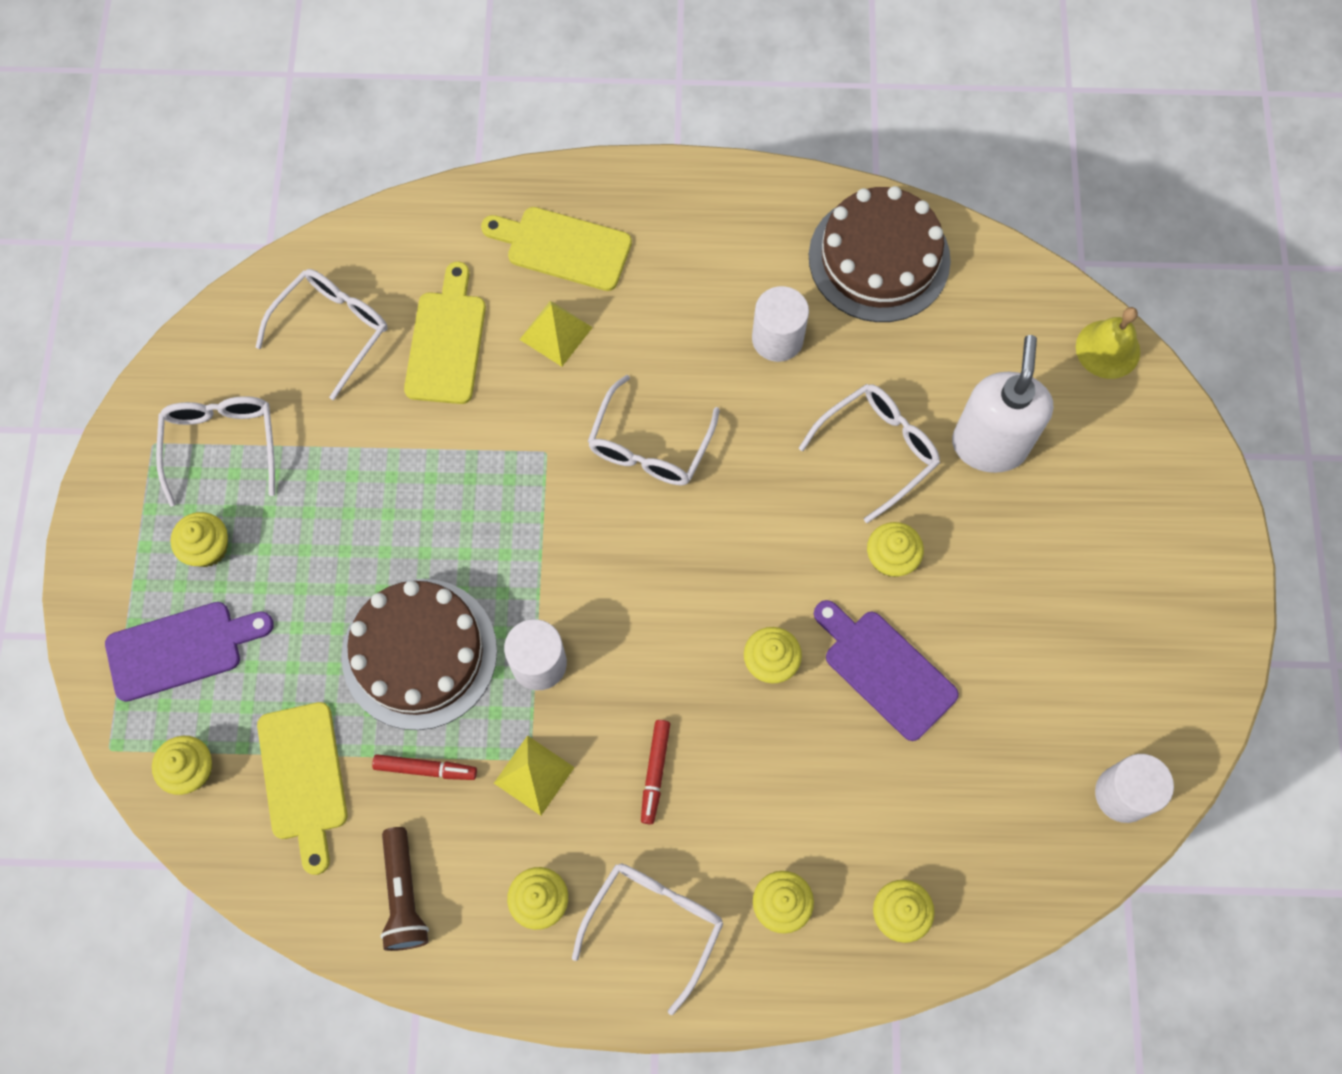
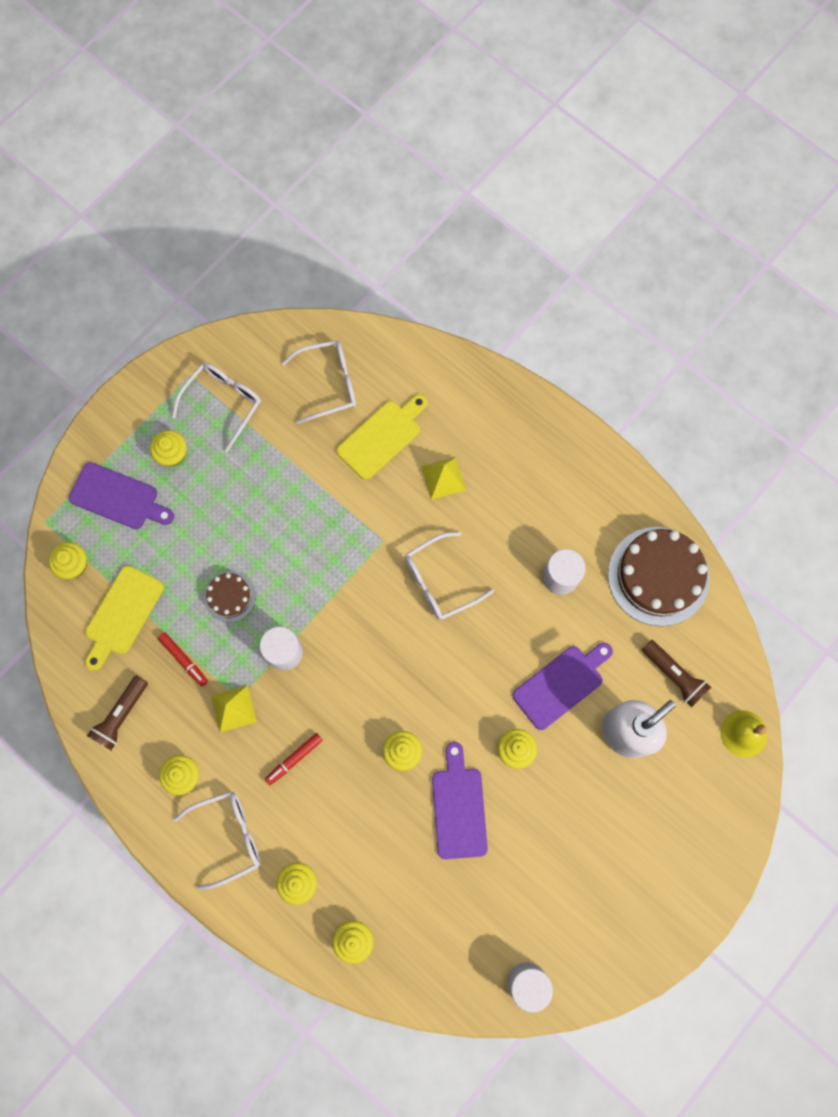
camera: 40 degrees right, 5 degrees up
(419, 653) = (230, 596): brown cake -> brown cake, size x0.51
(563, 248) = (487, 432): yellow cutting board -> none
(878, 449) = (561, 684): white glasses -> purple cutting board
(985, 347) = (673, 675): none -> brown flashlight

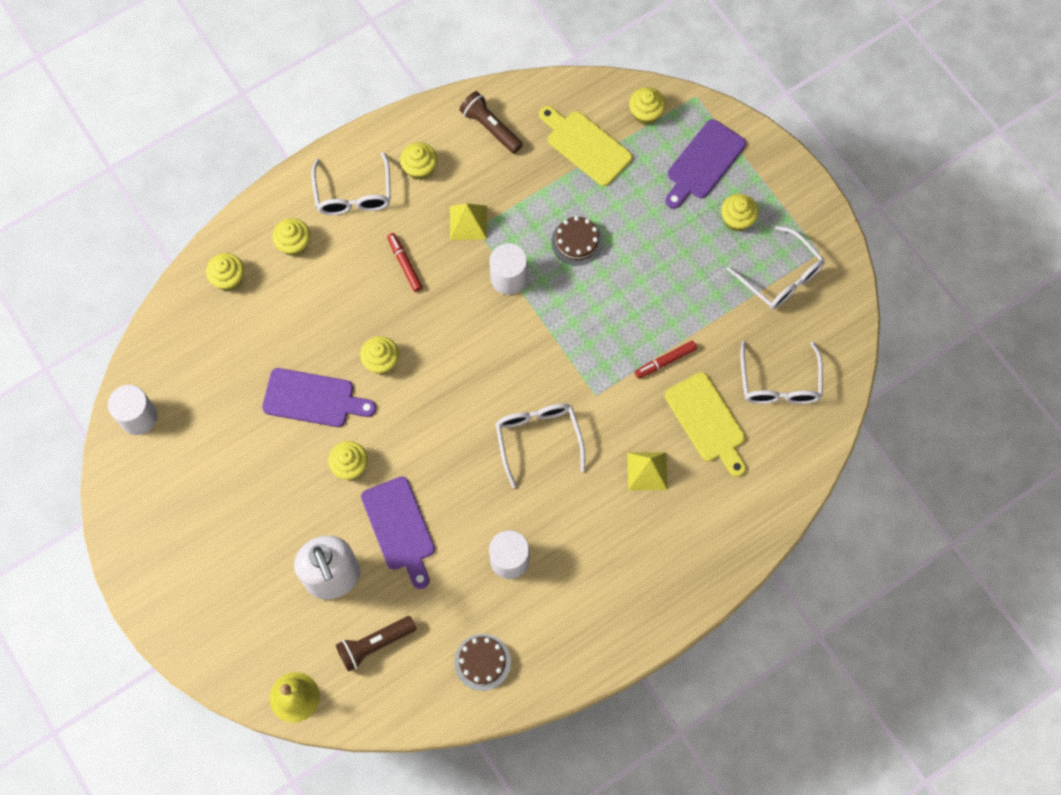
camera: 105 degrees right, 5 degrees down
(183, 660) = (527, 189): red marker -> red marker (665, 361)
(658, 576) = (482, 662): brown cake -> brown cake, size x0.51

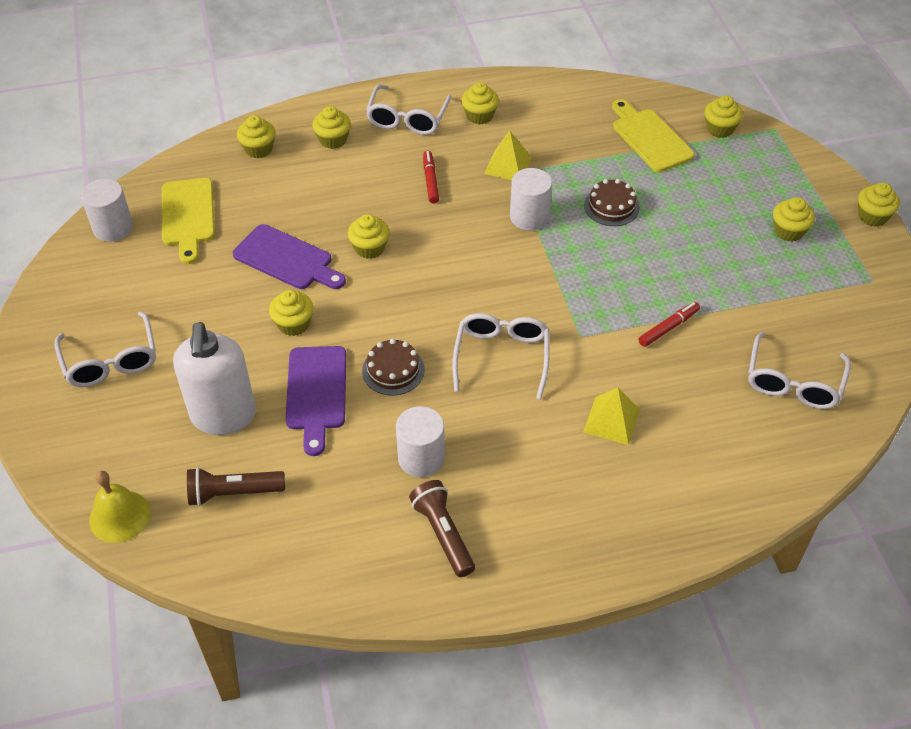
camera: 20 degrees right, 20 degrees down
(482, 662) = (344, 549): brown cake -> brown cake (393, 370)
(490, 128) = (561, 104): brown flashlight -> brown flashlight (443, 534)
(665, 361) = (668, 328): red marker -> red marker turned 150 degrees clockwise
(703, 163) = (767, 179): purple cutting board -> none
(707, 421) = (698, 394): yellow cutting board -> yellow cutting board (188, 216)
(781, 277) = (823, 290): white glasses -> white glasses (111, 361)
(804, 178) = (872, 216): none -> yellow cupcake

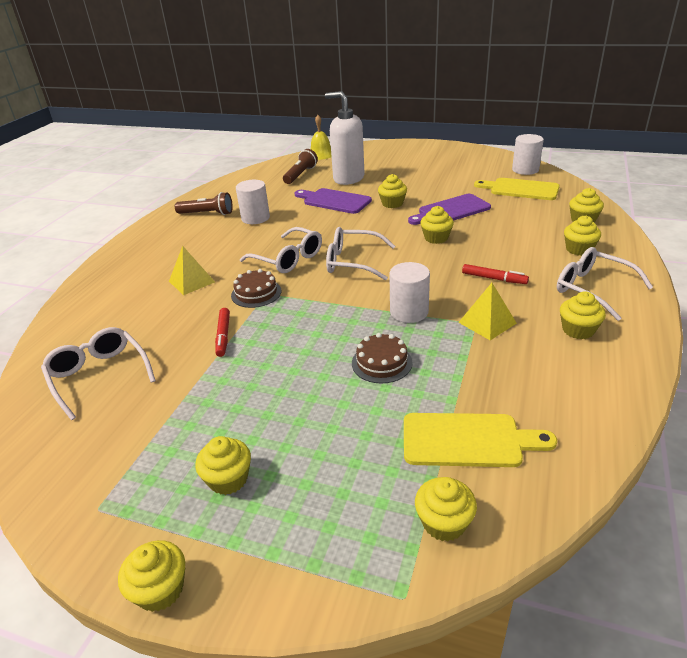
camera: 125 degrees right, 15 degrees down
(111, 361) = (416, 160): white glasses -> white glasses (352, 262)
(393, 370) = (323, 223): brown cake -> brown cake (256, 293)

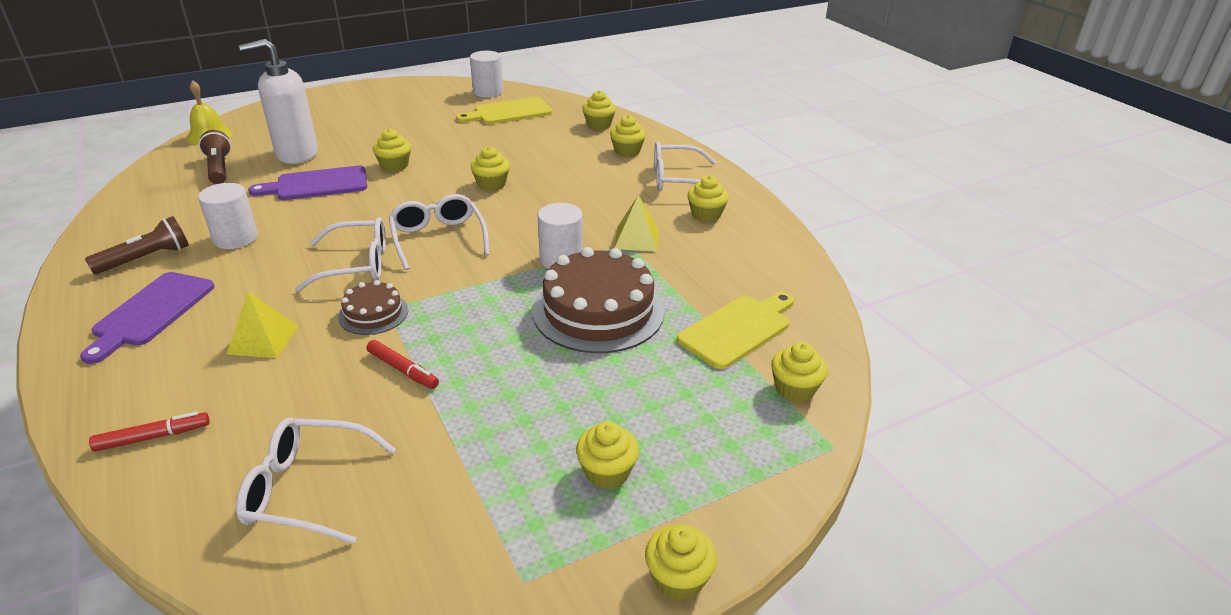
camera: 50 degrees left, 0 degrees up
(352, 262) = (438, 238): white glasses -> white glasses turned 105 degrees clockwise
(381, 363) = (598, 311): brown cake -> brown cake, size x1.96
(451, 210) = (469, 153): purple cutting board -> purple cutting board (151, 312)
(494, 279) = (593, 201): red marker -> red marker (153, 437)

